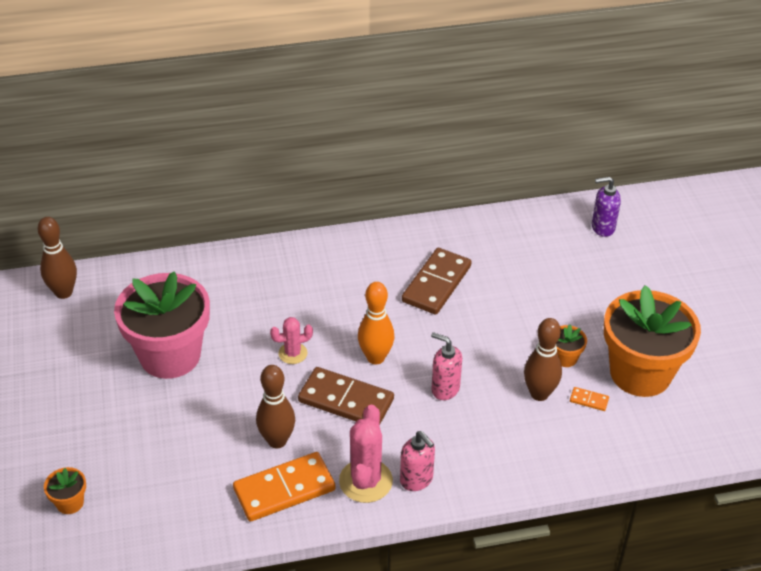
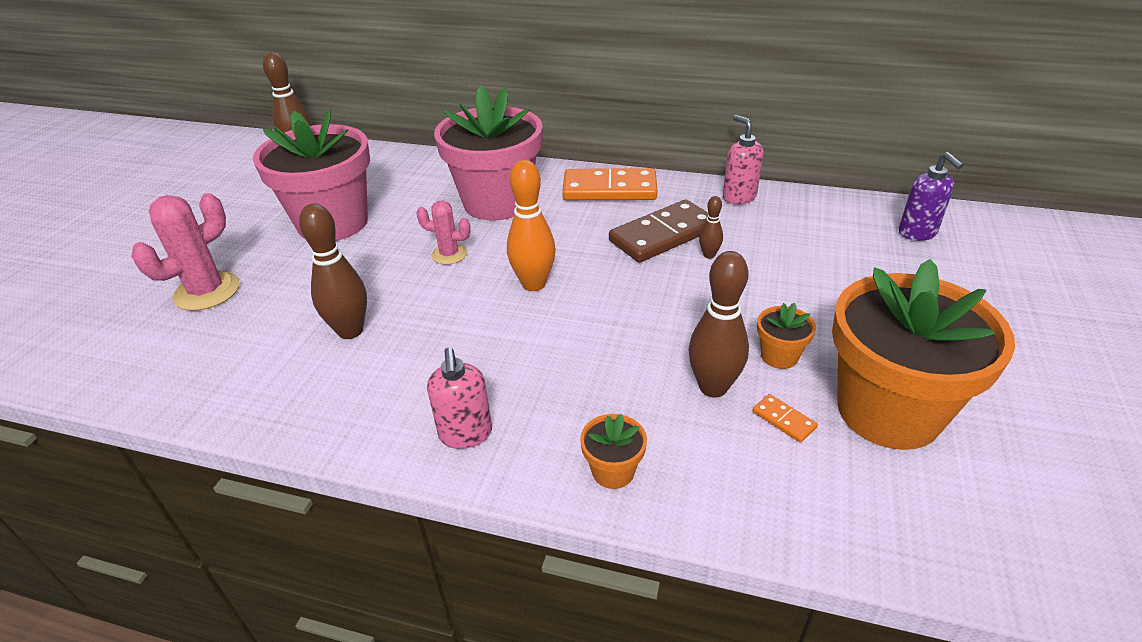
camera: 30 degrees right, 5 degrees down
(70, 503) = (100, 318): orange flower pot -> orange flower pot (613, 471)
(284, 489) = (305, 385): orange domino -> orange domino (609, 189)
(288, 292) = (497, 202): none -> pink flower pot
(346, 400) = (462, 315): brown domino -> none
(365, 481) = (403, 411): pink cactus -> pink cactus (207, 291)
(445, 389) = (589, 341): pink soap dispenser -> pink soap dispenser (739, 197)
(478, 292) = (709, 255): none -> brown bowling pin
(602, 227) = (917, 233): purple soap dispenser -> purple soap dispenser turned 135 degrees counterclockwise

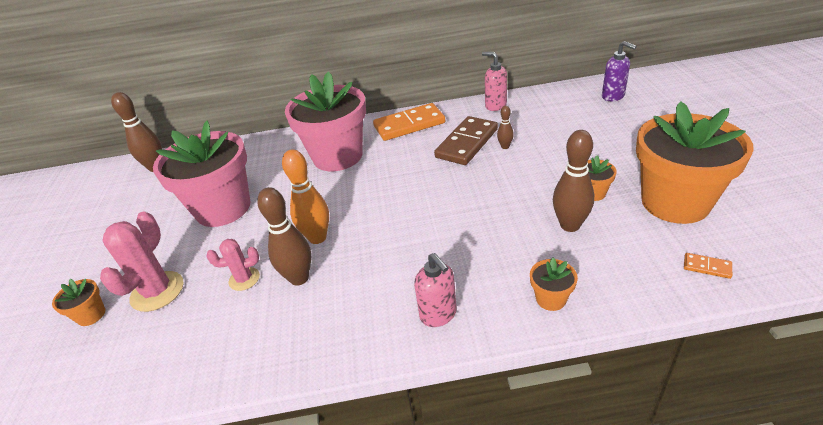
camera: 20 degrees left, 0 degrees up
(133, 293) = (91, 315): none -> orange flower pot
(449, 254) = (331, 201): pink cactus -> pink cactus (244, 279)
(534, 284) = (407, 201): orange bowling pin -> orange bowling pin (317, 237)
(784, 420) = (624, 229): orange domino -> orange domino (707, 267)

